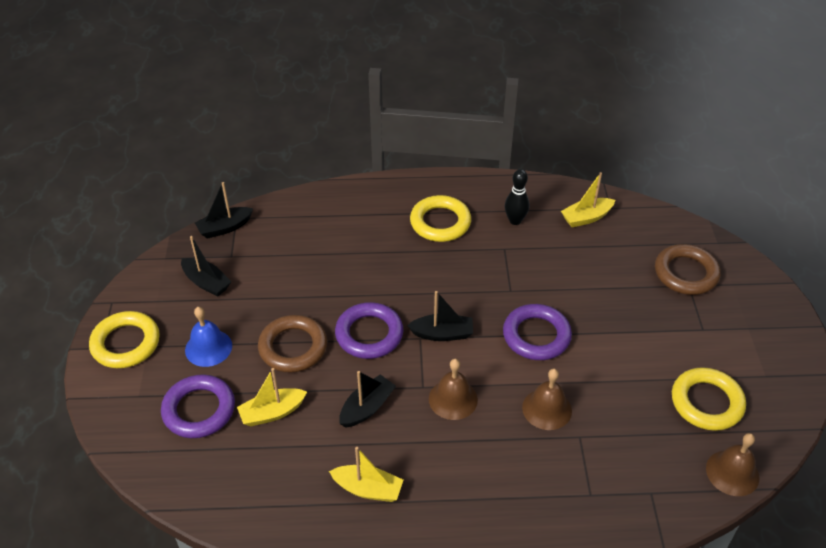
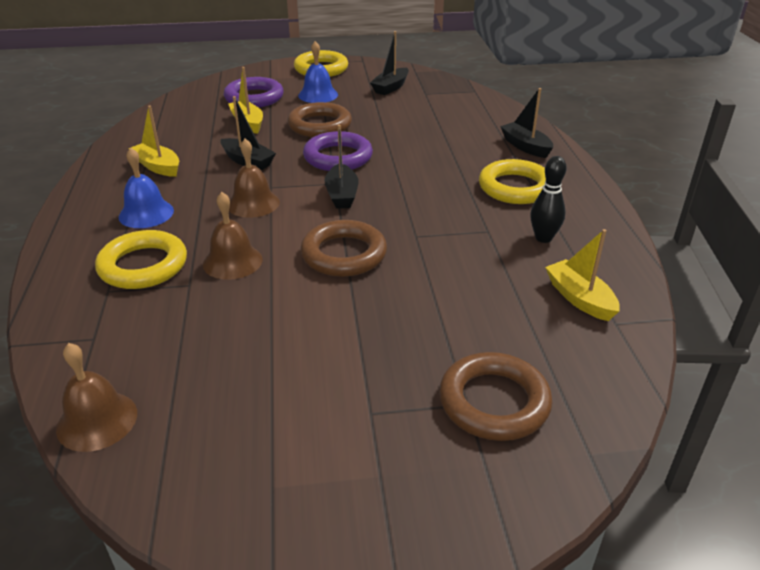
camera: 85 degrees right, 10 degrees down
(224, 228) = (459, 88): black boat -> black boat (525, 147)
(368, 489) = (158, 166): yellow boat -> yellow boat turned 120 degrees clockwise
(466, 485) = (146, 213): none -> blue bell
(536, 336) = (344, 254): purple ring -> brown ring
(706, 402) = (225, 404): yellow ring -> yellow ring (143, 266)

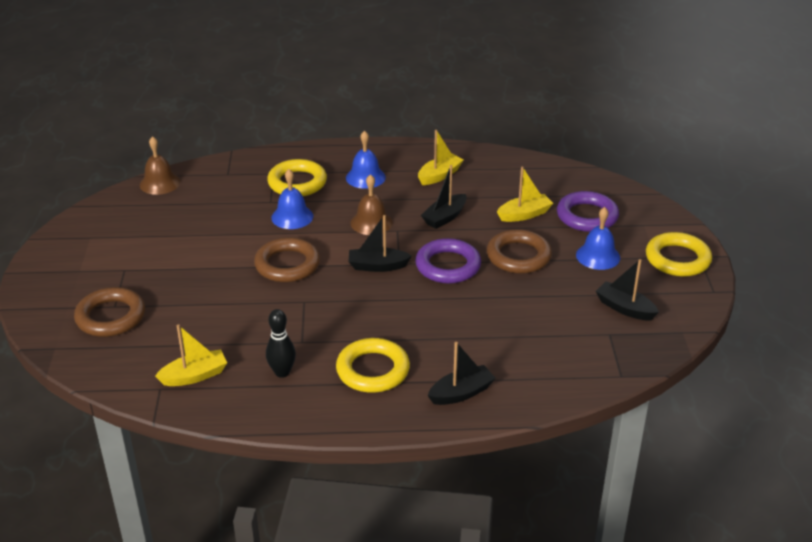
camera: 95 degrees right, 0 degrees up
(232, 261) = (292, 217): brown bell -> blue bell

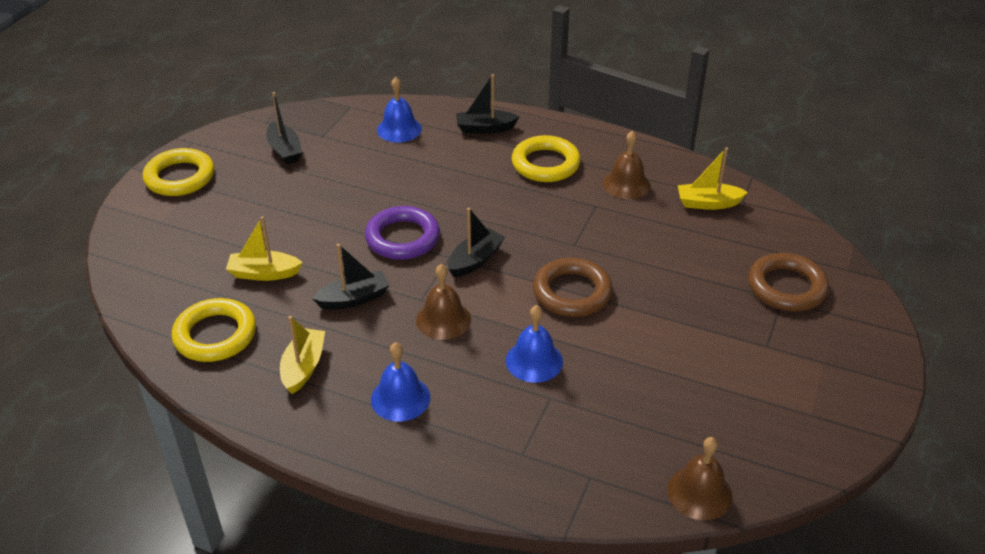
camera: 155 degrees left, 5 degrees up
(282, 372) = (626, 184): black bowling pin -> brown bell
(297, 183) = (498, 421): yellow ring -> yellow ring (215, 335)
(377, 266) = (475, 260): black boat -> black boat turned 75 degrees counterclockwise
(439, 175) = (303, 367): yellow boat -> yellow boat turned 120 degrees clockwise
(518, 256) = (323, 226): brown ring -> none
(587, 216) = (202, 249): purple ring -> none
(598, 256) = (247, 203): blue bell -> blue bell (399, 129)

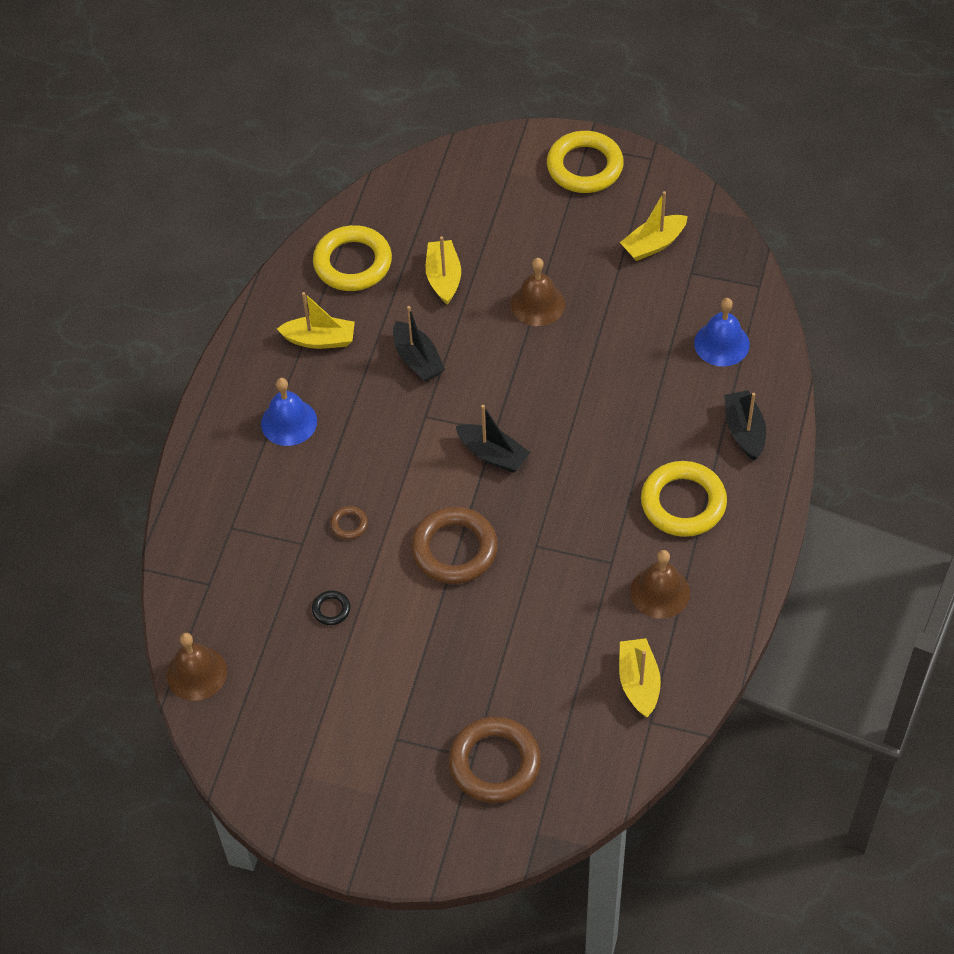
camera: 85 degrees right, 15 degrees up
(285, 150) = (653, 244): black boat -> yellow boat
(402, 238) = (518, 383): purple ring -> none
(443, 319) = (397, 439): brown bell -> brown bell (537, 304)
(534, 361) = (349, 524): blue bell -> brown ring
(629, 380) = (331, 609): none -> black ring

